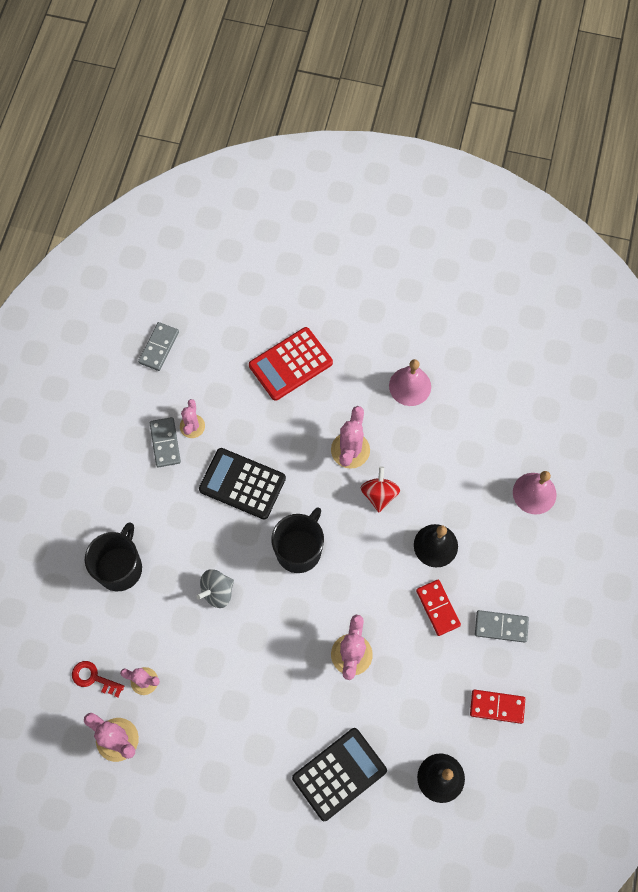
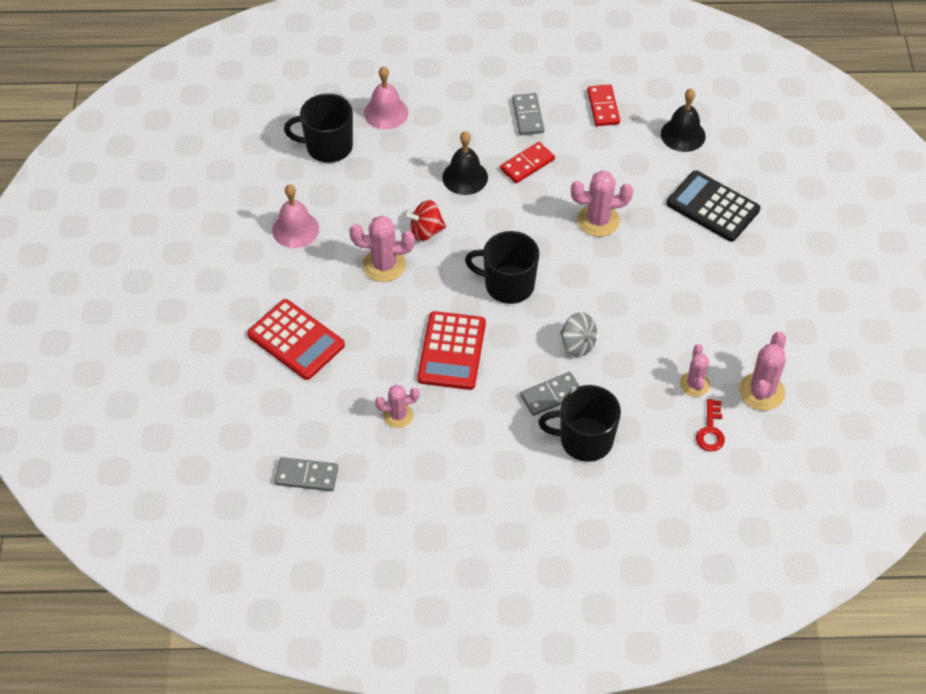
camera: 105 degrees left, 15 degrees down
(165, 443) = (426, 436): grey domino -> grey domino (551, 395)
(242, 484) = (452, 351): black calculator -> red calculator
(502, 432) = (328, 147): none -> black mug

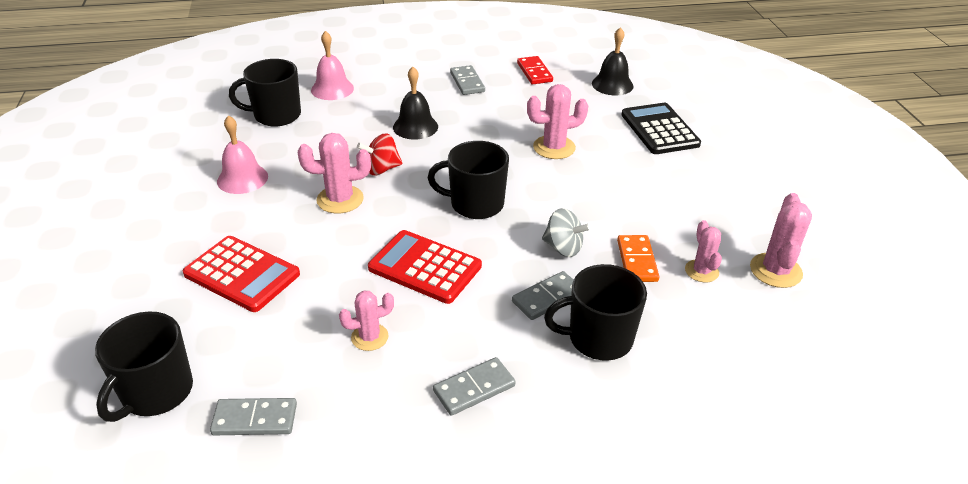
camera: 10 degrees left, 15 degrees down
(233, 444) = (156, 392): none -> black mug
(452, 351) = (425, 267): red calculator -> red calculator turned 120 degrees clockwise
(475, 472) = (474, 388): none -> grey domino
(527, 164) = (474, 114): red domino -> none
(640, 366) = (637, 261): none -> orange domino
(710, 430) = (738, 313): red key -> none
(713, 207) = (659, 129): black calculator -> black calculator turned 45 degrees clockwise

